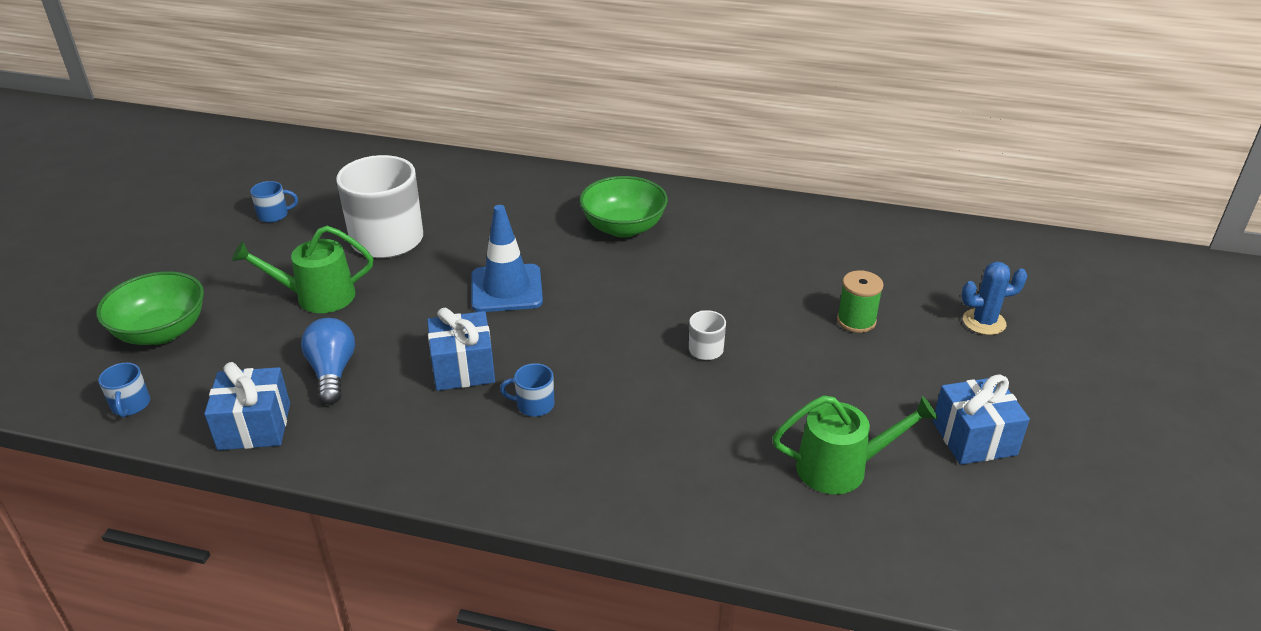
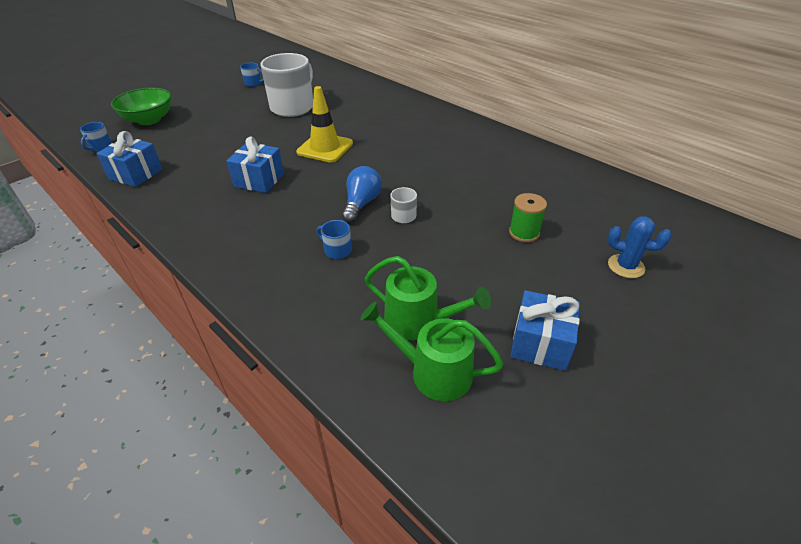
camera: 30 degrees right, 5 degrees up
(317, 297) = (230, 124): green watering can -> green watering can (433, 372)
(332, 372) = (197, 161): blue light bulb -> blue light bulb (361, 204)
(506, 289) = (325, 148): blue traffic cone -> yellow traffic cone
(534, 405) = (273, 211): blue mug -> blue mug (337, 250)
(623, 227) = (424, 135): green bowl -> none

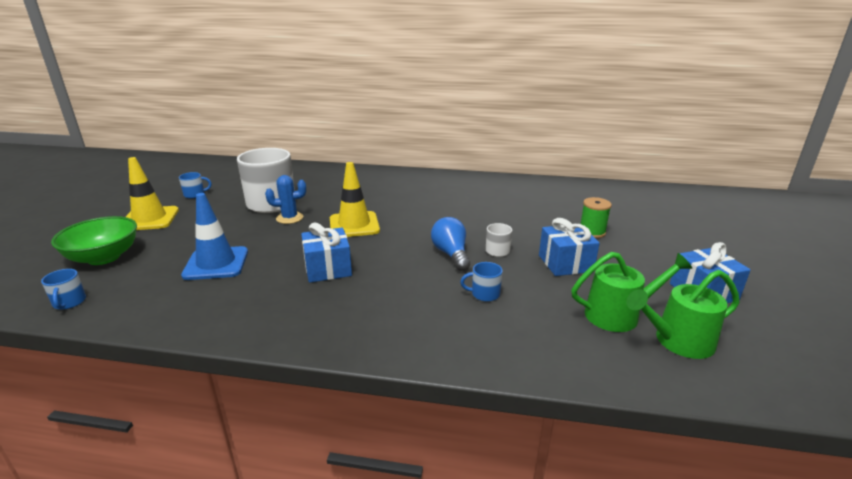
camera: 35 degrees left, 15 degrees down
(136, 174) = (167, 311): blue gift -> blue gift (565, 263)
(200, 148) = (216, 263): none -> blue traffic cone
(204, 97) = (149, 219): none -> yellow traffic cone
(626, 266) = (674, 229): blue cactus -> blue cactus (289, 218)

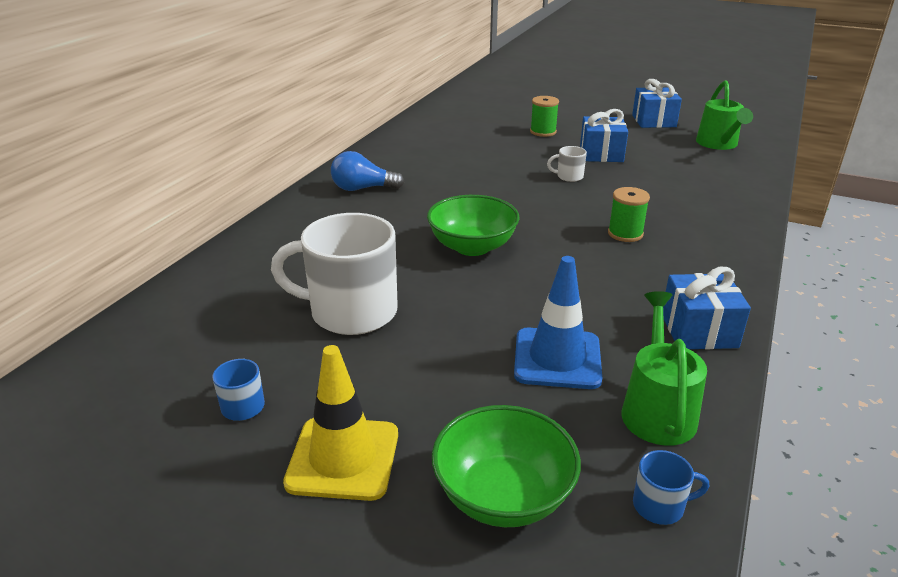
camera: 75 degrees left, 5 degrees up
(289, 218) = (423, 295): blue cactus -> none
(328, 268) = (588, 271): blue gift -> blue gift (698, 330)
(354, 225) = (472, 246): yellow traffic cone -> green bowl
(396, 282) = (625, 234): none -> green spool
(451, 254) = (571, 199): blue light bulb -> blue light bulb (362, 188)
(484, 294) = (652, 195): blue mug -> none
(618, 315) = (685, 153): green watering can -> green watering can (657, 410)

